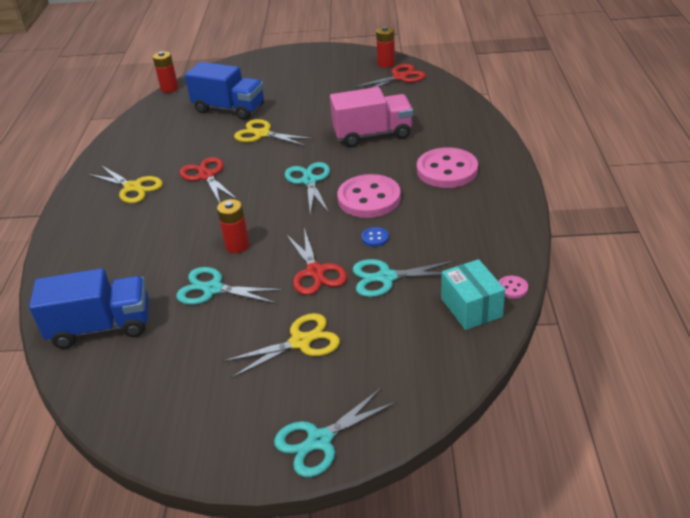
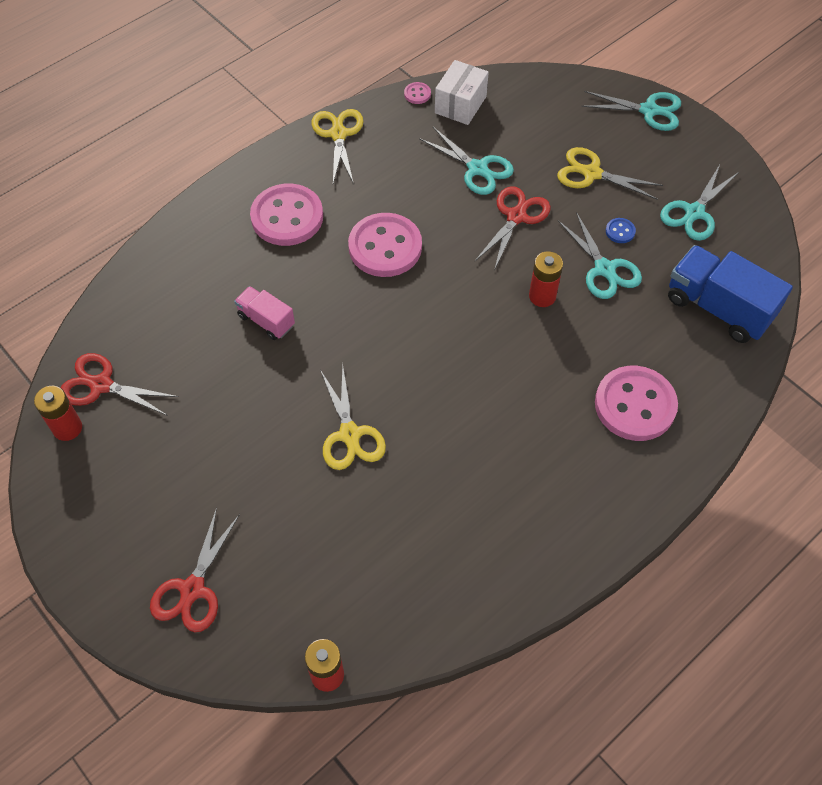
camera: 135 degrees left, 20 degrees up
(115, 240) = (635, 405): none -> pink button
(133, 187) = (557, 475): yellow scissors -> yellow scissors (338, 134)
(206, 176) = (473, 419): red scissors -> red scissors (192, 590)
(229, 109) = (321, 528): blue truck -> none
(309, 181) = (399, 315): turquoise scissors -> turquoise scissors (694, 213)
(372, 135) = (266, 321): pink truck -> pink truck, size x0.56
(375, 238) = (437, 206): blue button -> blue button (620, 231)
(471, 307) = (460, 104): turquoise box -> white box

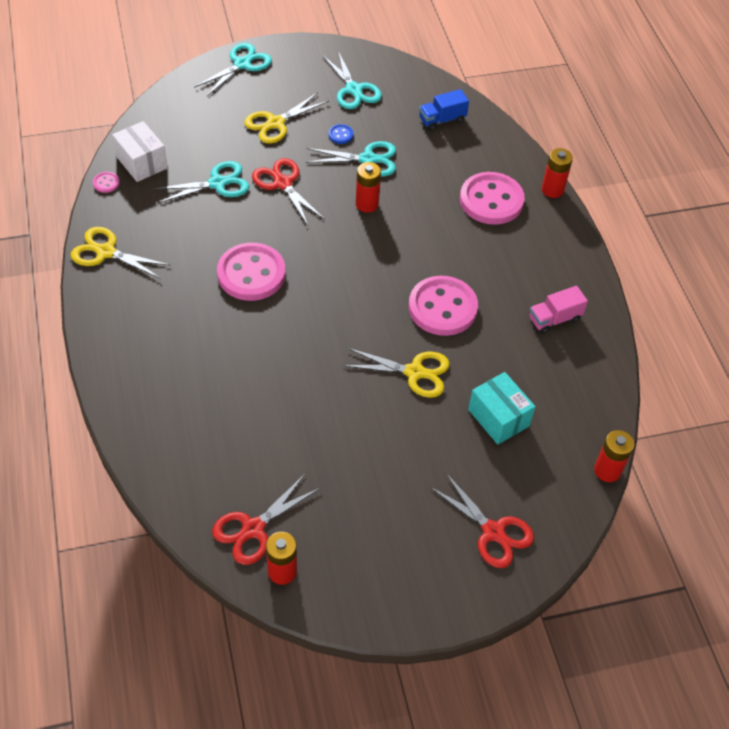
camera: 65 degrees left, 5 degrees down
(266, 321) = (268, 382): pink truck -> pink truck (554, 319)
(287, 217) = (169, 324): pink button -> pink button (442, 308)
(337, 536) = (498, 418): none -> turquoise box
(700, 459) = (552, 190): none -> red battery
(718, 308) = (442, 120): blue truck -> blue truck, size x0.56

